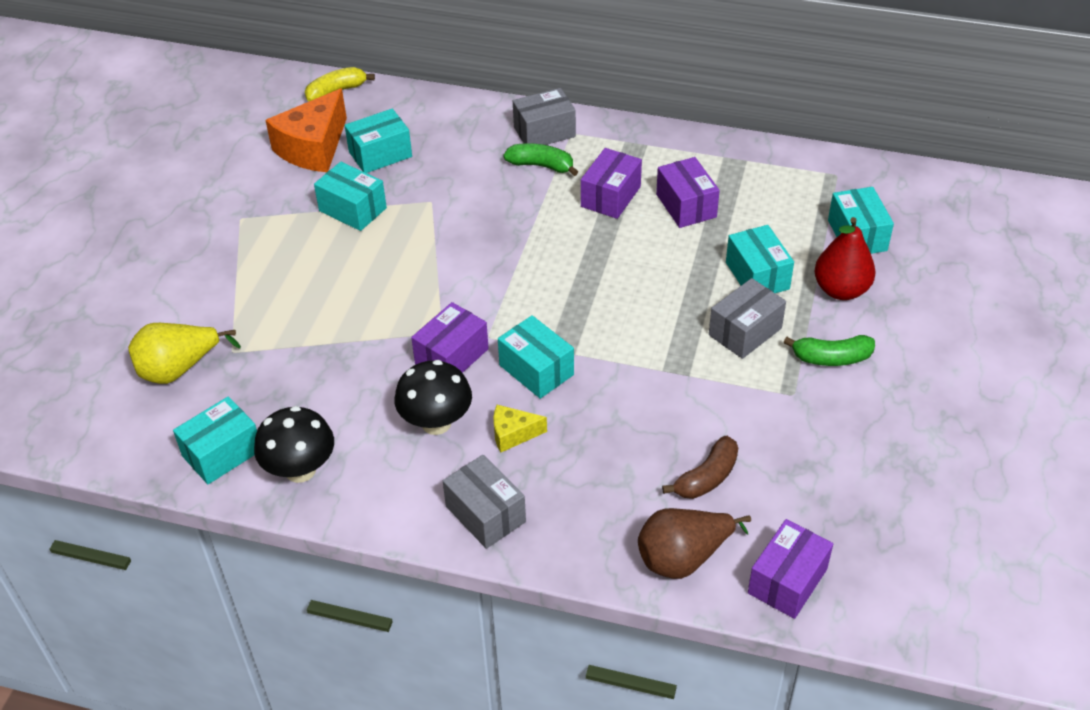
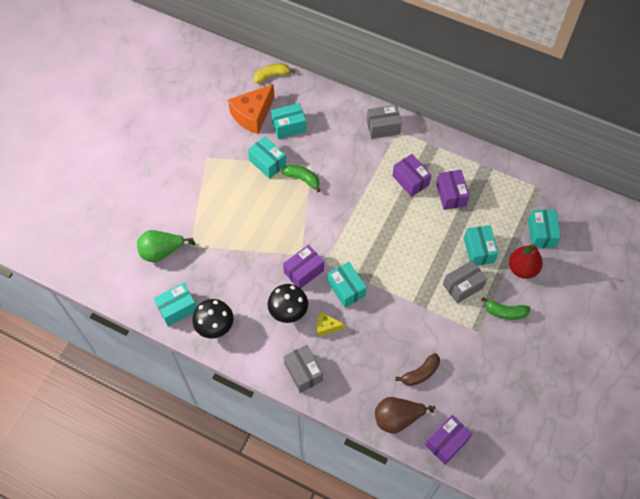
camera: 10 degrees right, 15 degrees up
(179, 369) = (162, 252): yellow pear -> green pear
(541, 166) = (376, 151): green banana -> green banana (302, 179)
(610, 196) = (410, 180): purple box -> purple box turned 75 degrees counterclockwise

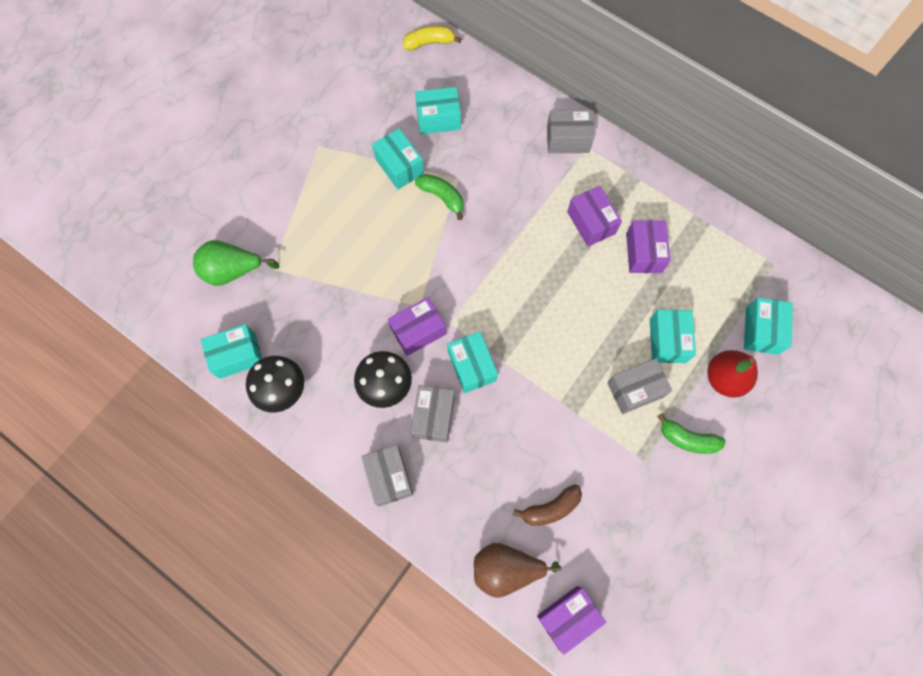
camera: 10 degrees right, 10 degrees up
(253, 115) = (393, 95): orange cheese -> none
(326, 327) = (433, 417): yellow cheese -> grey box

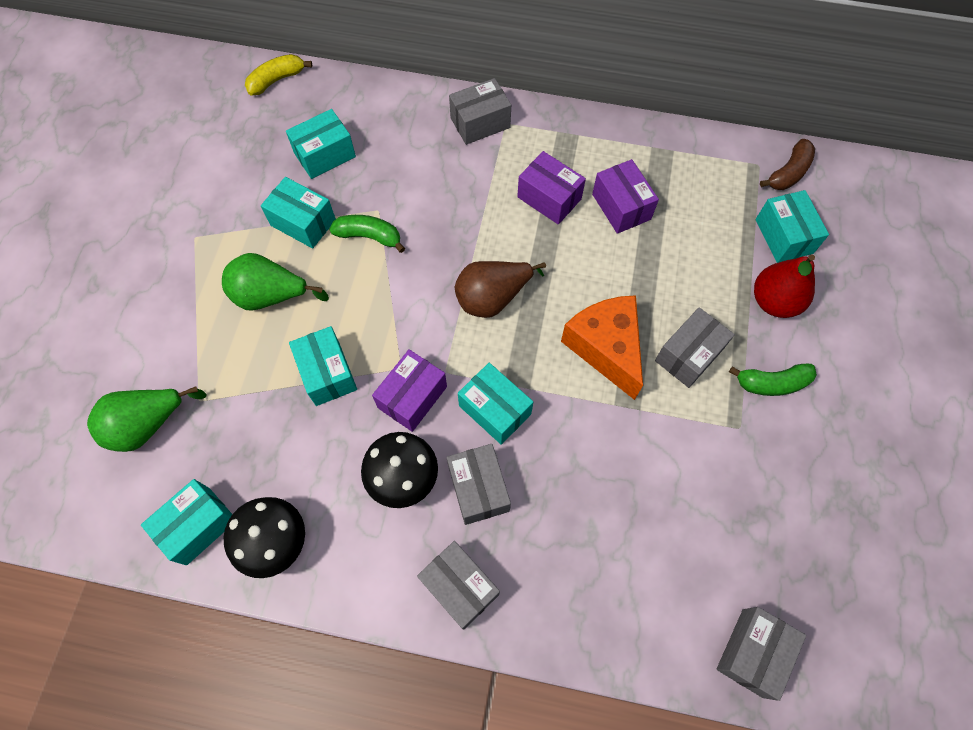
camera: 25 degrees left, 5 degrees down
(353, 213) = (271, 296): none -> green pear
(506, 568) = (652, 630): brown pear -> brown pear (493, 298)
(551, 508) = (666, 532): brown banana -> brown banana (788, 173)
(568, 617) = (752, 652): purple box -> grey box
(575, 357) = (606, 348): none -> orange cheese
(667, 341) = (694, 288): turquoise box -> turquoise box (327, 373)

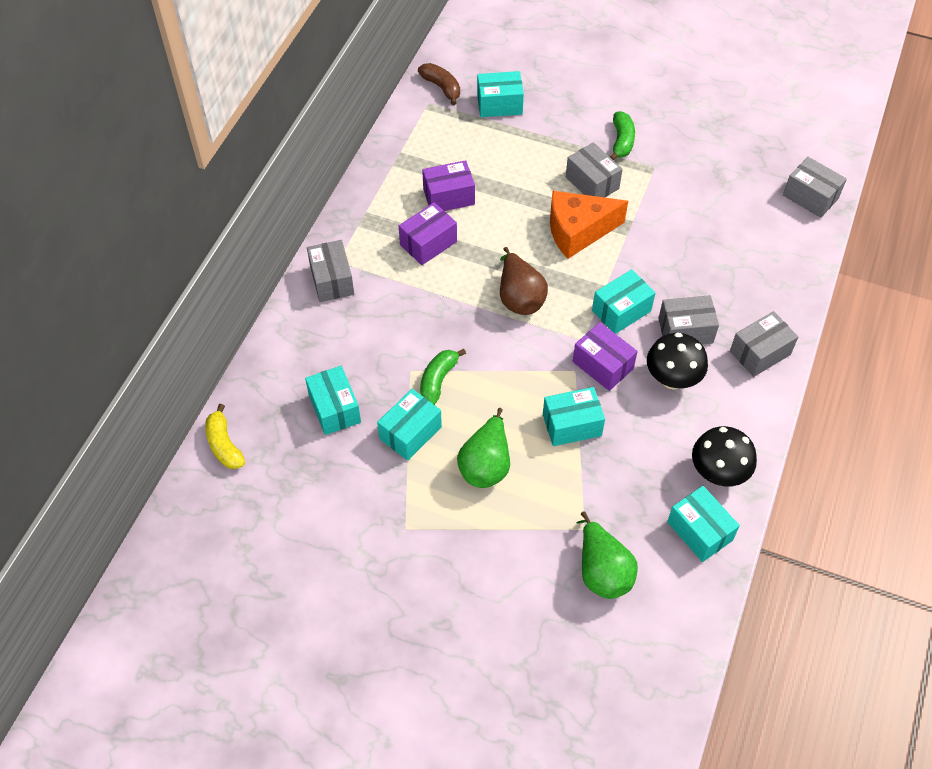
camera: 80 degrees left, 10 degrees down
(774, 301) = (555, 124): red pear -> none

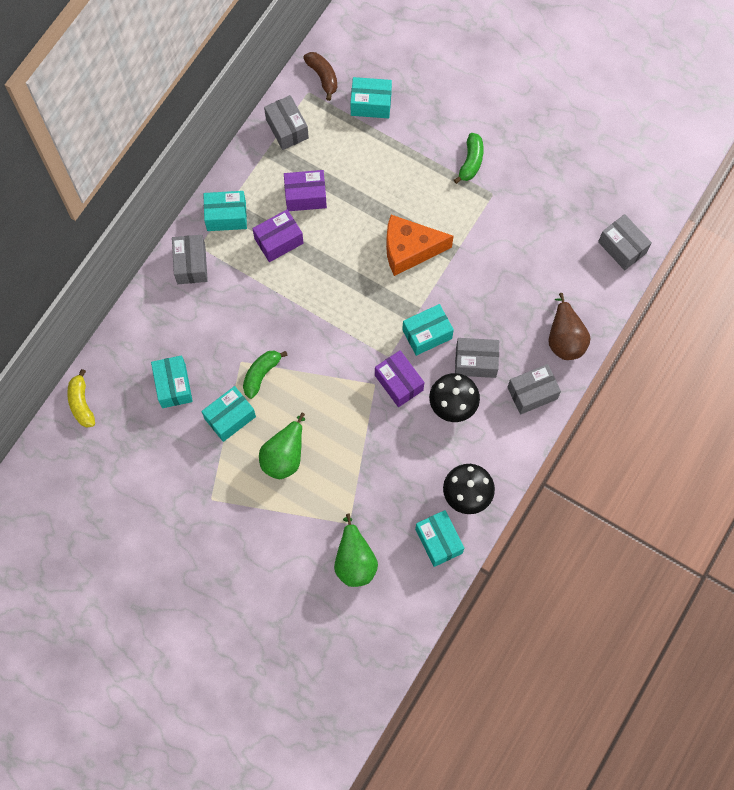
camera: 10 degrees right, 15 degrees up
(519, 297) = (344, 307): brown pear -> brown pear (565, 338)
(572, 425) = (360, 432): turquoise box -> turquoise box (226, 216)
(592, 183) = (433, 202): grey box -> grey box (287, 128)

